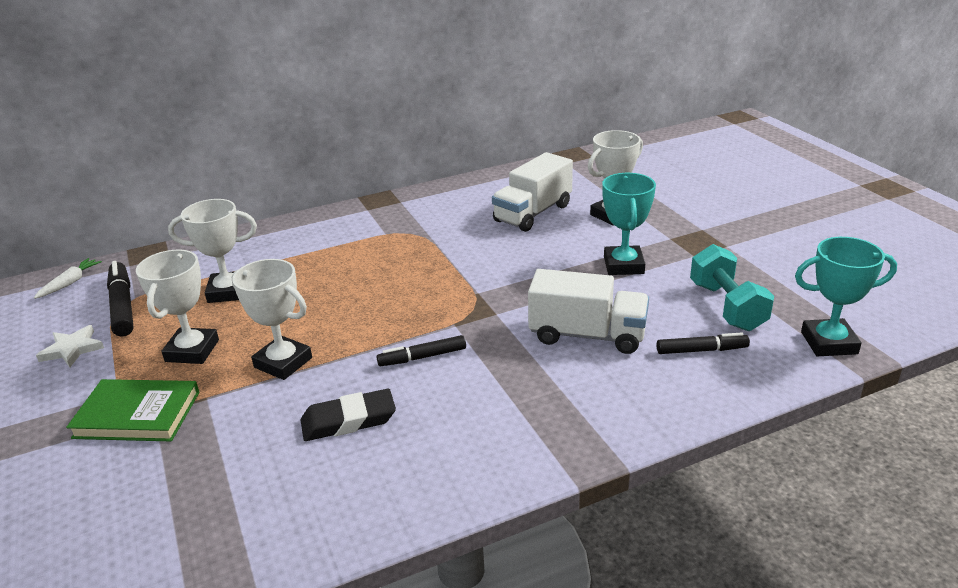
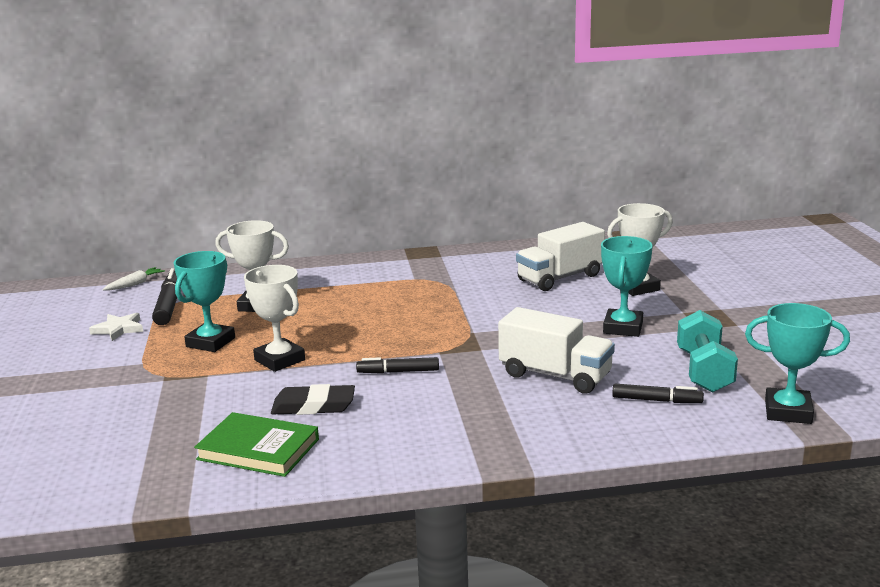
camera: 15 degrees right, 10 degrees down
(137, 415) = (149, 378): green book -> green book (258, 449)
(192, 351) = (210, 342): white trophy -> turquoise trophy

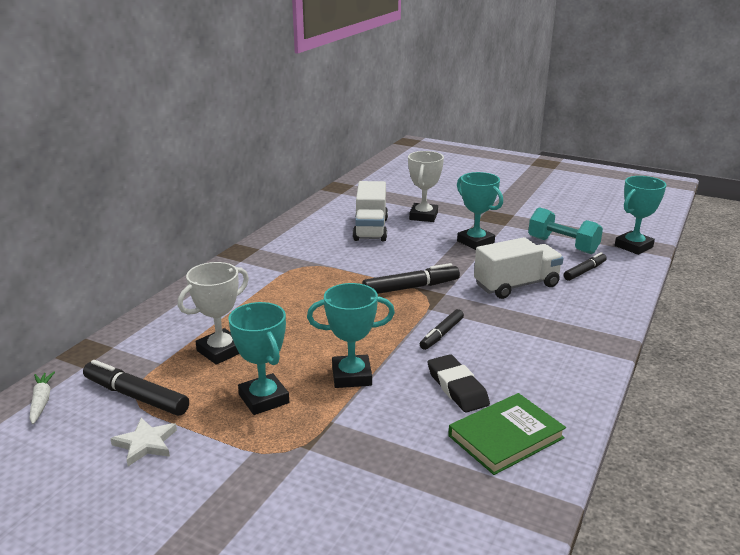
camera: 55 degrees left, 5 degrees up
(279, 360) = (351, 376): white trophy -> turquoise trophy
(313, 406) = (457, 387): black eraser -> black eraser turned 60 degrees counterclockwise
(467, 332) = (411, 288): none -> black marker

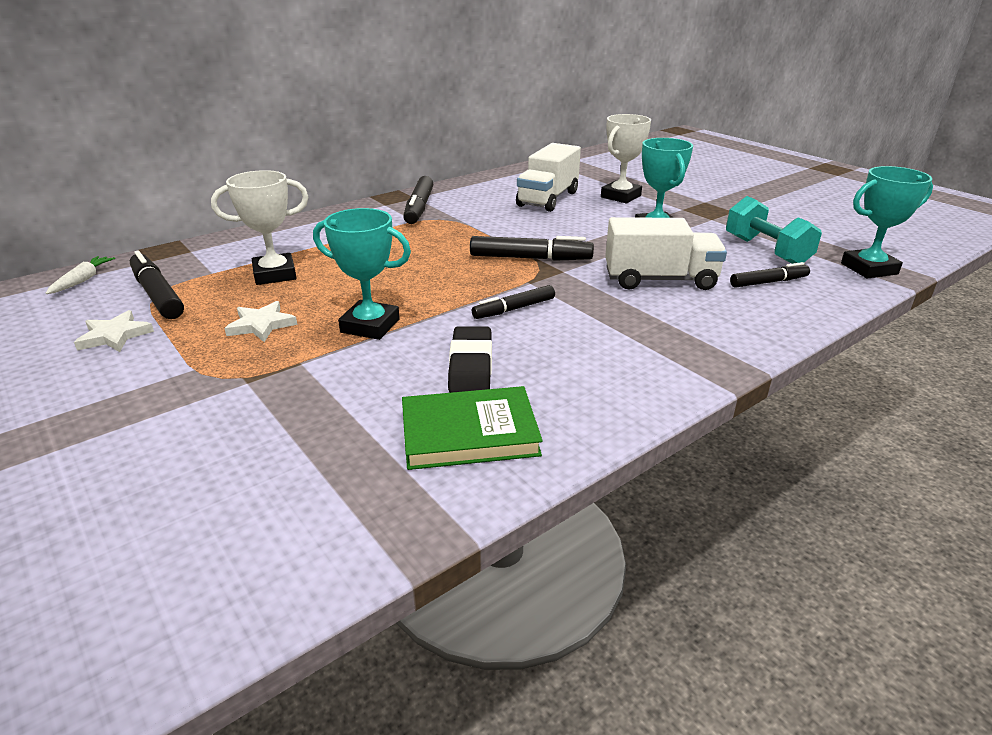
camera: 25 degrees right, 5 degrees up
(264, 399) = (261, 325): turquoise trophy -> white star
(274, 258) = (419, 208): none -> black marker

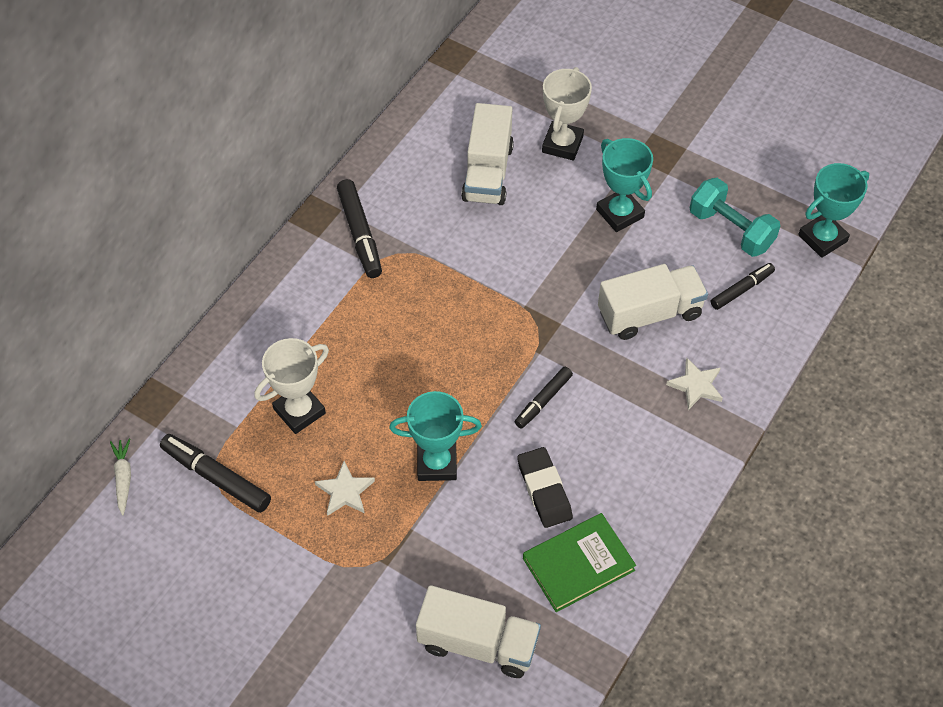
camera: 20 degrees left, 25 degrees up
(115, 335) = (232, 545): white star -> white star (696, 385)
(282, 474) = (478, 643): none -> white truck
(530, 258) = (522, 309): black marker -> none

